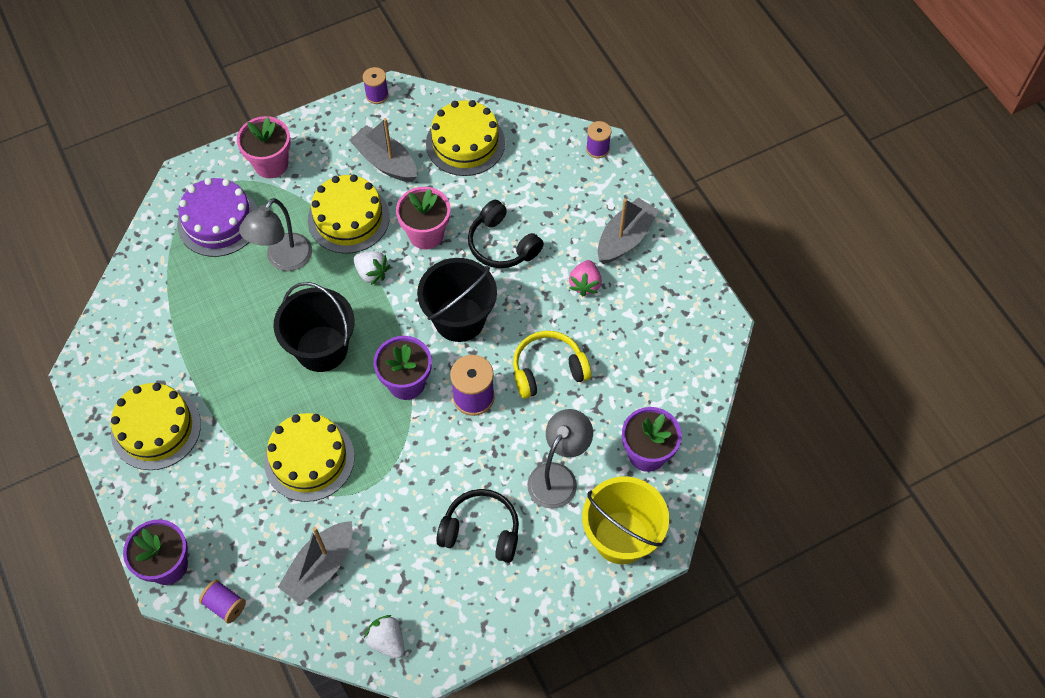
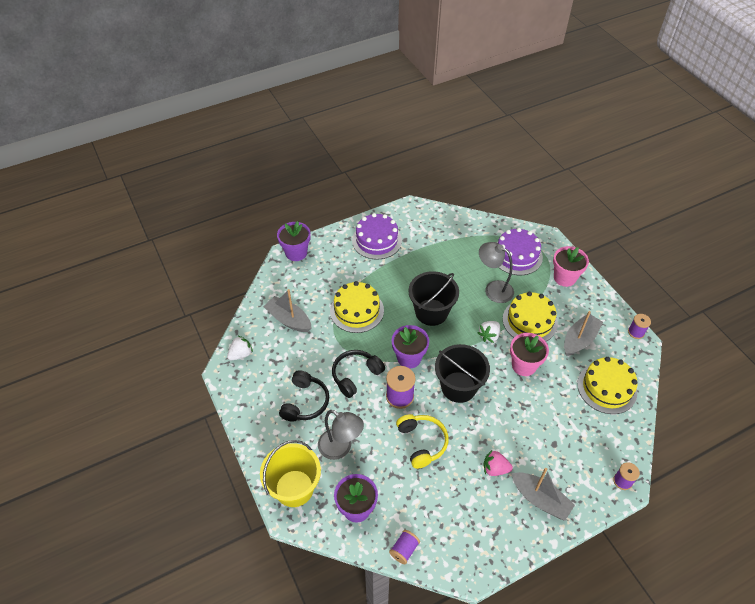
camera: 90 degrees right, 10 degrees down
(156, 428) = (376, 240): yellow cake -> purple cake
(225, 605) = (271, 279): purple spool -> purple spool (404, 550)
(501, 245) = (522, 412): black headphones -> black headphones (355, 375)

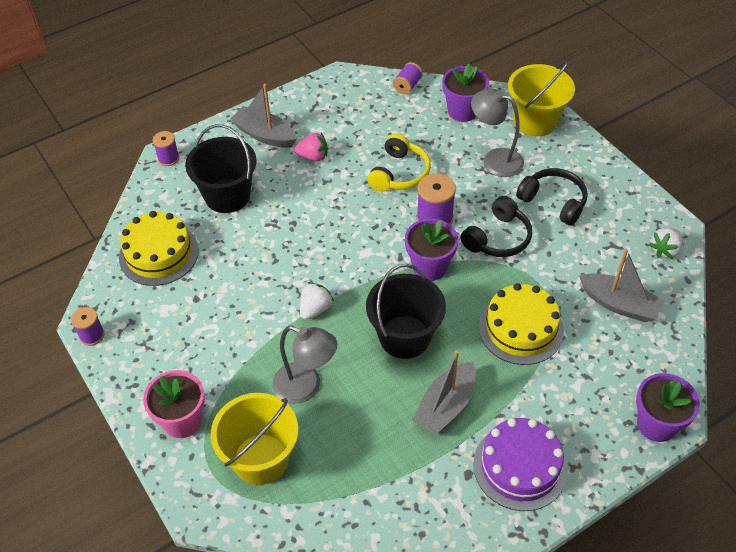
camera: 175 degrees right, 0 degrees up
(305, 402) = (554, 201): black headphones -> black headphones turned 120 degrees clockwise
(422, 442) = (399, 173): yellow headphones -> yellow headphones turned 135 degrees counterclockwise
(458, 387) = (358, 237): black bucket -> black bucket (227, 196)
(517, 255) = (261, 459): purple cake -> yellow bucket
(524, 365) = (268, 272): pink flower pot -> none
(530, 321) = (252, 337): yellow cake -> none
(579, 339) = (181, 316): grey boat -> grey boat (445, 406)

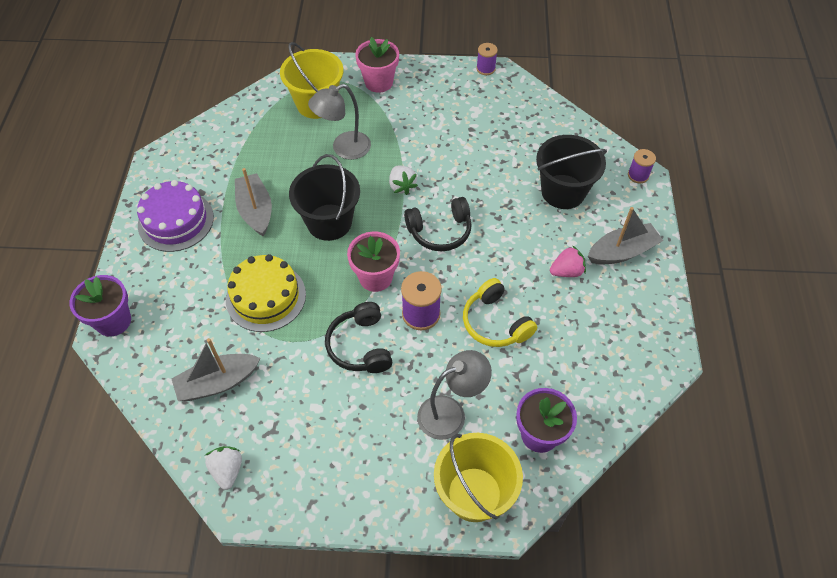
camera: 125 degrees right, 5 degrees up
(158, 254) = (532, 127): yellow cake -> none
(313, 156) = (566, 271): pink strawberry -> pink strawberry turned 150 degrees counterclockwise
(407, 86) = (615, 409): purple spool -> none
(429, 267) = (375, 277): purple flower pot -> pink flower pot
(554, 201) = (360, 423): black headphones -> black headphones (440, 231)

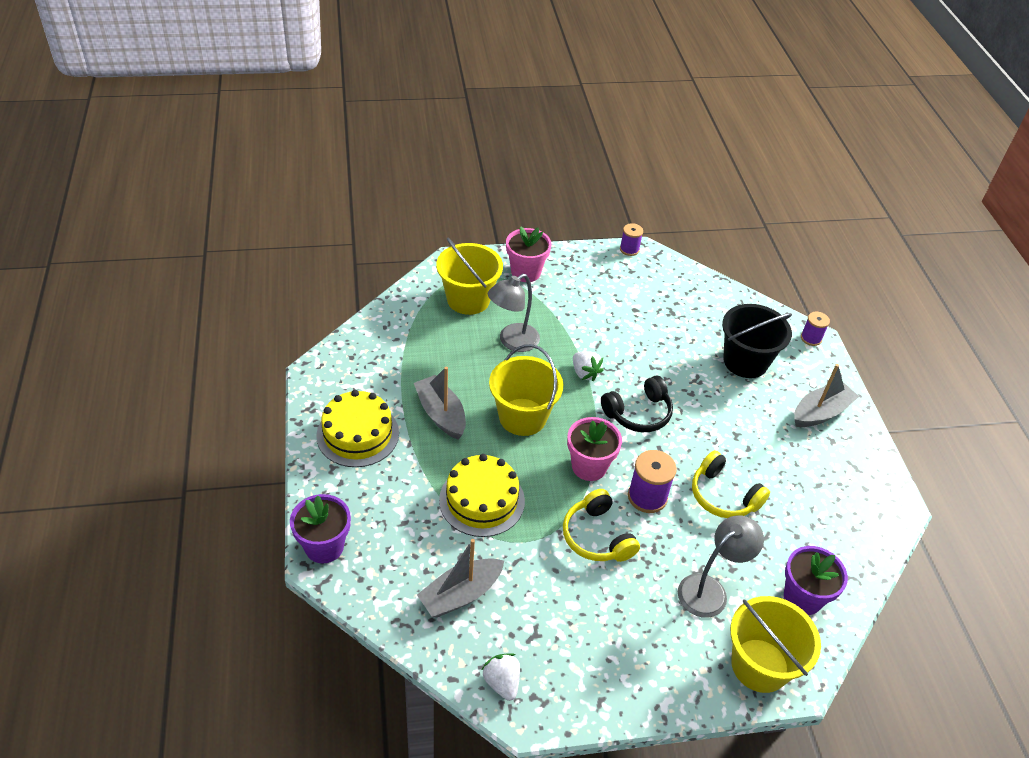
camera: 15 degrees left, 10 degrees down
(176, 221) = (357, 434): purple cake -> yellow cake
(329, 222) = (522, 417): black bucket -> yellow bucket
(360, 346) = (596, 536): black headphones -> yellow headphones
(566, 271) = (775, 437): pink strawberry -> none

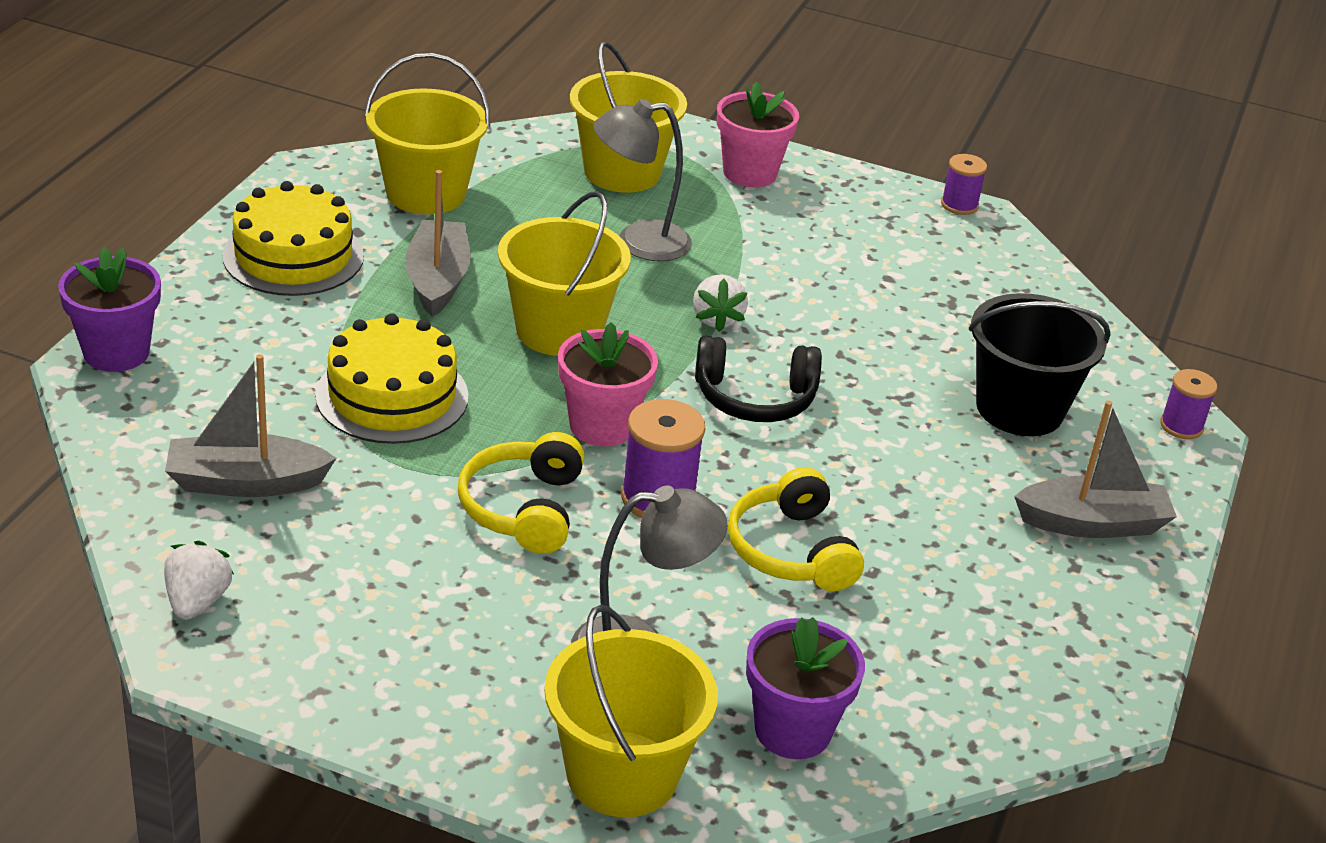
camera: 30 degrees right, 10 degrees down
(387, 359) = (426, 193): none -> yellow bucket

